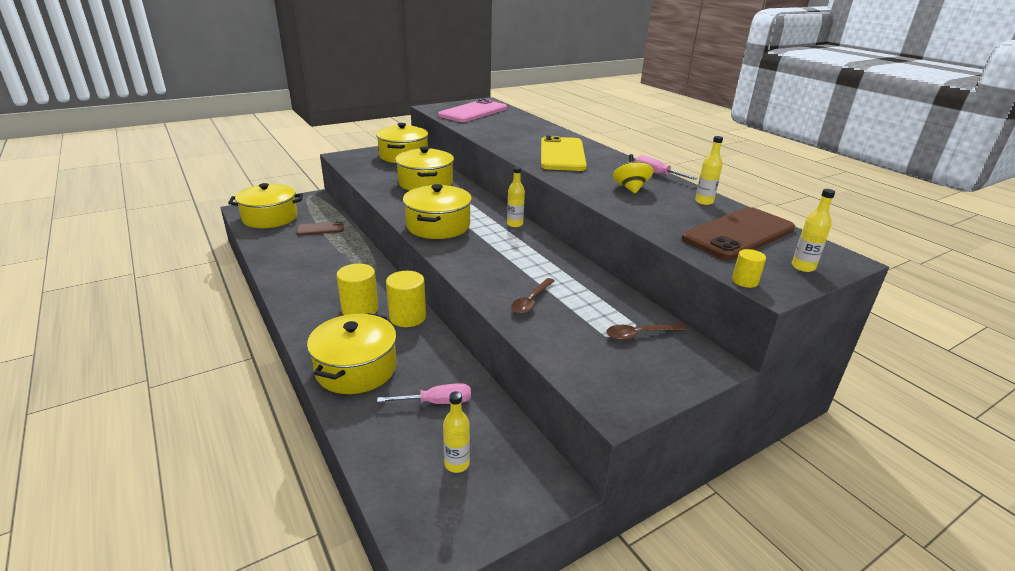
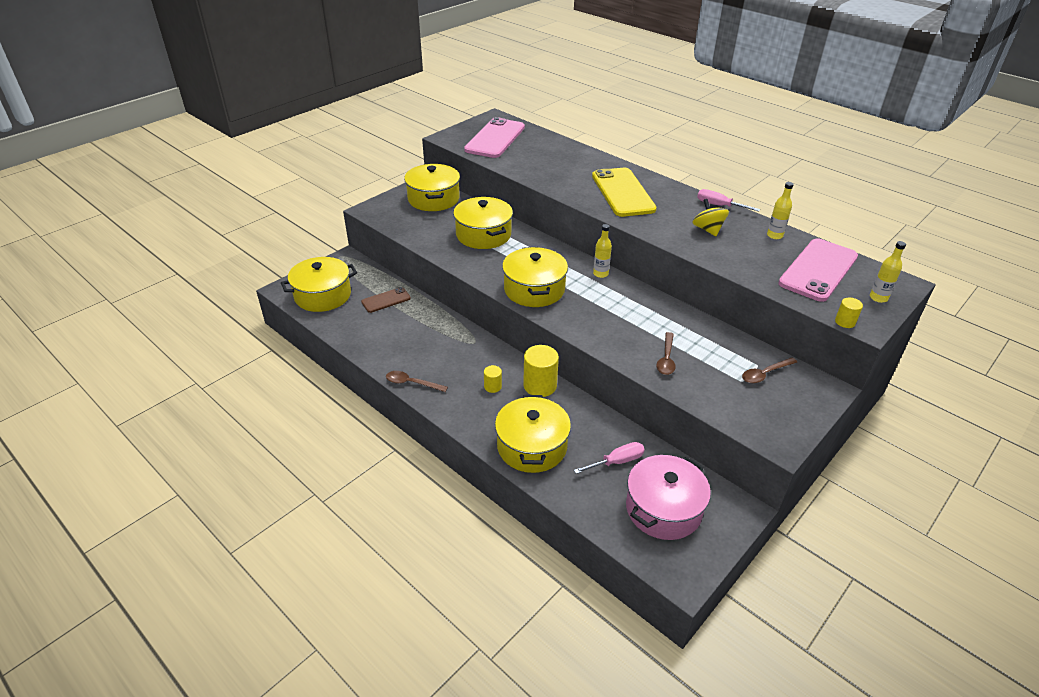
camera: 15 degrees left, 10 degrees up
(286, 293) = (412, 383): none -> brown spoon
(360, 309) = (492, 386): yellow cylinder -> yellow cylinder, size x0.53
(457, 464) = (663, 509): yellow bottle -> pink pot
(738, 234) = (818, 270): brown phone -> pink phone

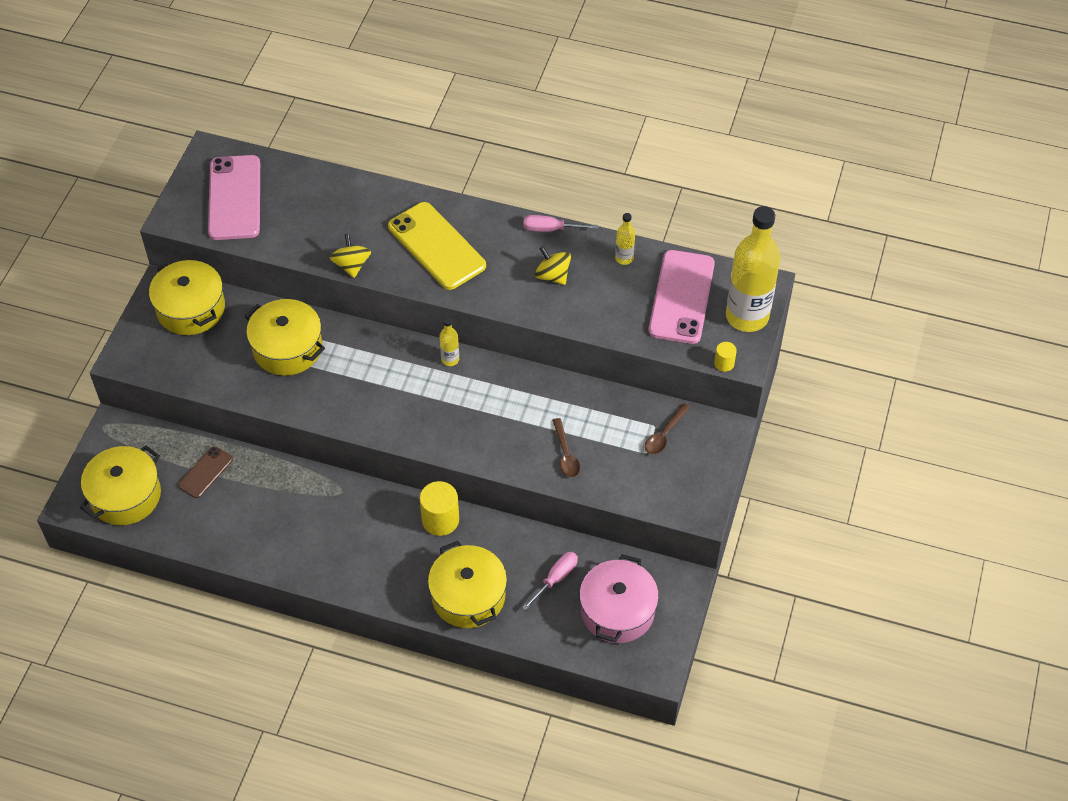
camera: 25 degrees left, 15 degrees up
(412, 383) = (306, 573): brown spoon -> none
(492, 386) = (393, 541): yellow cylinder -> none
(534, 289) = (390, 412): yellow pot -> none
(552, 186) = (351, 265): none -> yellow spinning top
(878, 298) = (747, 316): yellow bottle -> yellow bottle, size x2.35

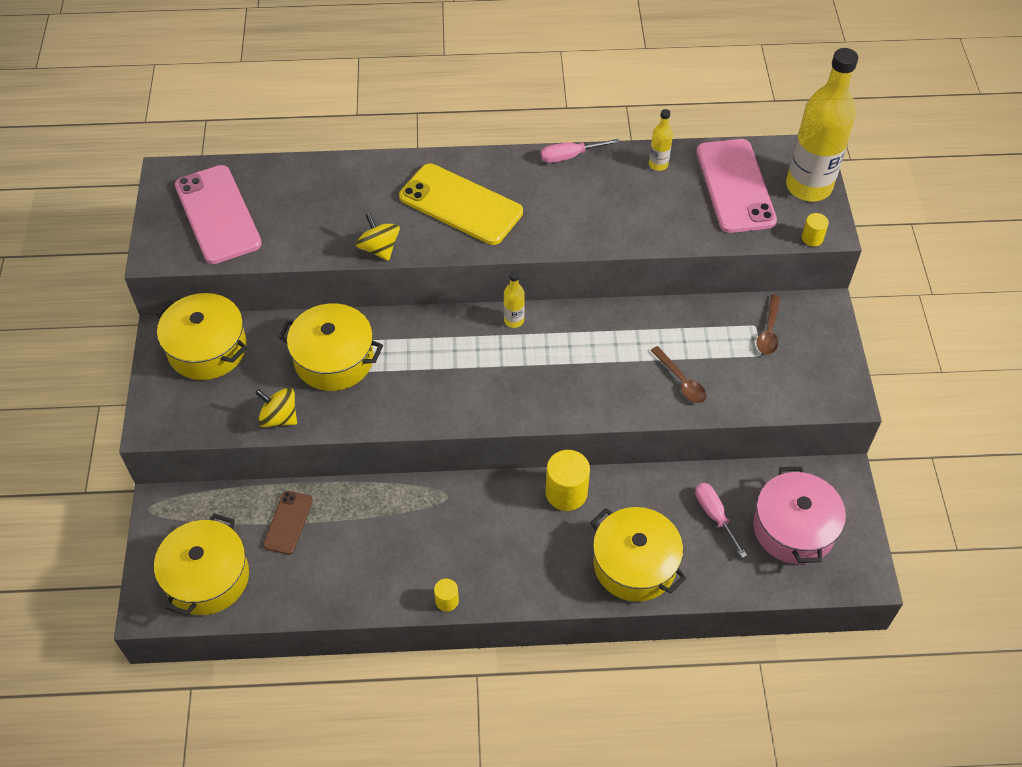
camera: 20 degrees left, 0 degrees up
(303, 575) = (447, 601): none -> yellow cylinder
(552, 275) = (595, 201): yellow spinning top -> yellow spinning top (279, 417)
(555, 579) = (715, 516): pink screwdriver -> pink screwdriver turned 45 degrees counterclockwise

